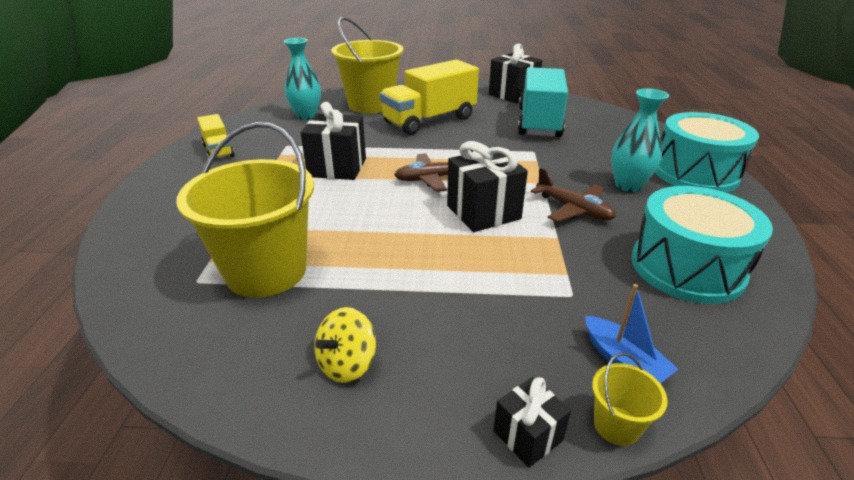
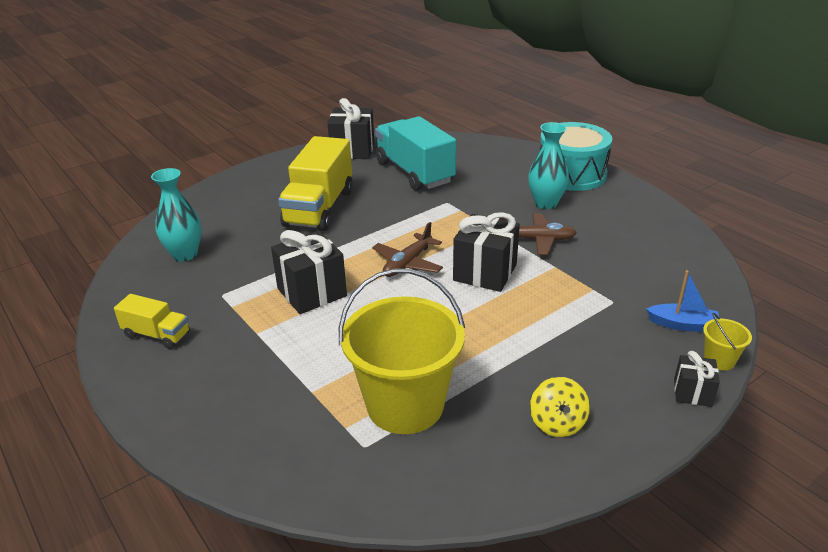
camera: 40 degrees left, 0 degrees up
(371, 105) = (234, 214): yellow bucket -> none
(687, 267) = (645, 249): turquoise drum -> none

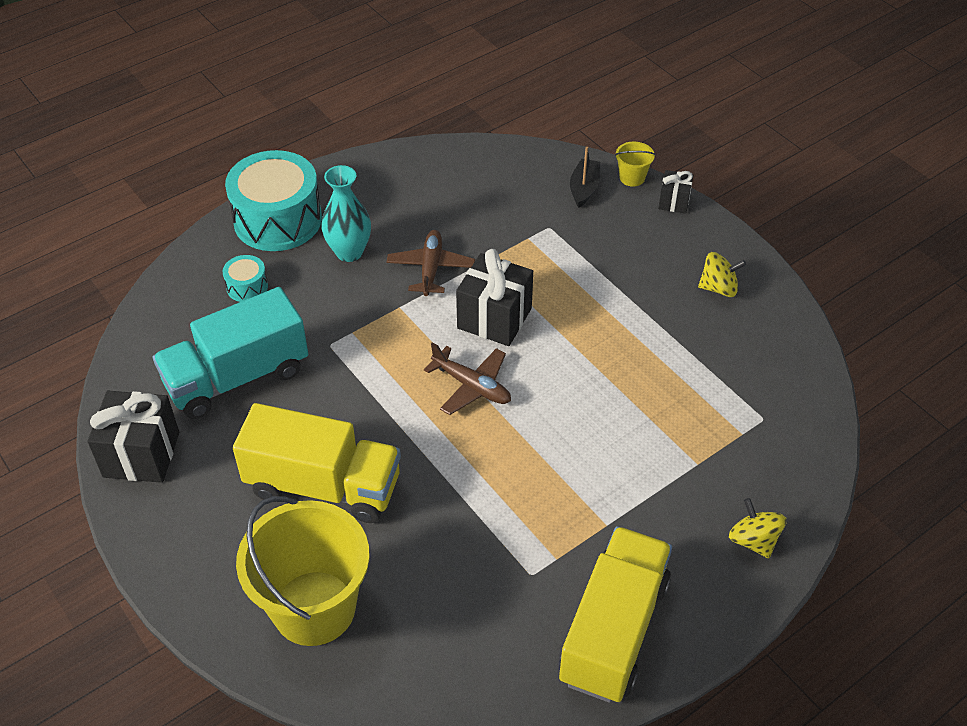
camera: 90 degrees left, 15 degrees up
(157, 335) = (613, 631): yellow truck -> yellow truck, size x1.96
(185, 254) = (433, 638): turquoise vase -> none
(215, 425) = (753, 540): none -> yellow spinning top
(312, 292) = (528, 478): black gift -> none
(405, 405) = (708, 389): yellow bucket -> yellow bucket (314, 608)
(499, 169) = (247, 287): none -> turquoise drum
(682, 325) = (584, 188): blue boat -> black boat

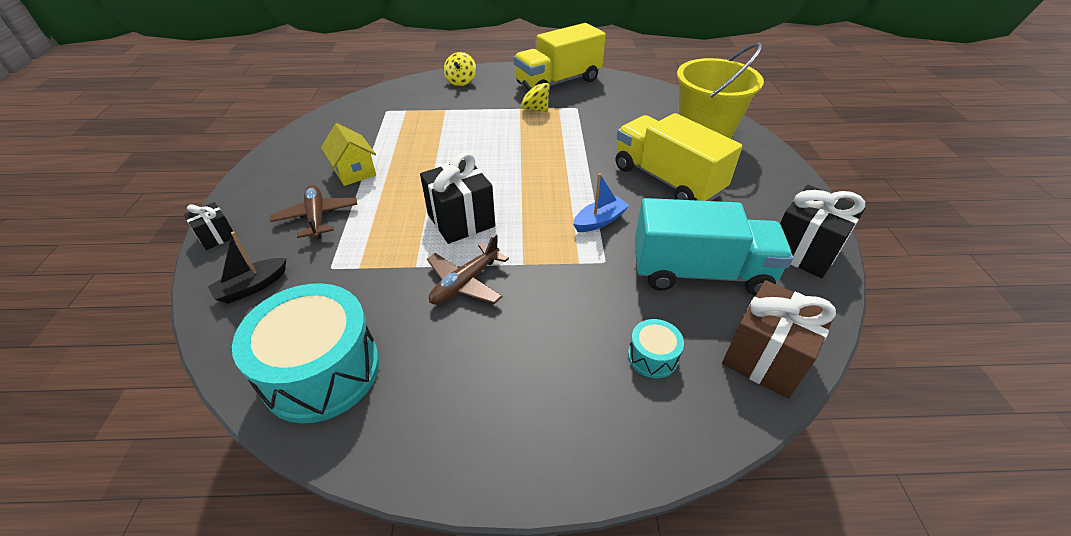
camera: 145 degrees left, 5 degrees down
(160, 326) = (765, 358): none -> brown gift
(278, 220) = (570, 432): turquoise drum -> turquoise drum (322, 371)
(349, 252) = (522, 340): turquoise vase -> none
(363, 386) = (599, 221): none -> blue boat
(472, 386) = (523, 188): brown plane -> brown plane (317, 217)
(632, 177) = (204, 274): yellow bucket -> none
(662, 314) = (354, 172): none -> yellow house
(718, 288) = (298, 169): yellow spinning top -> yellow spinning top (535, 109)

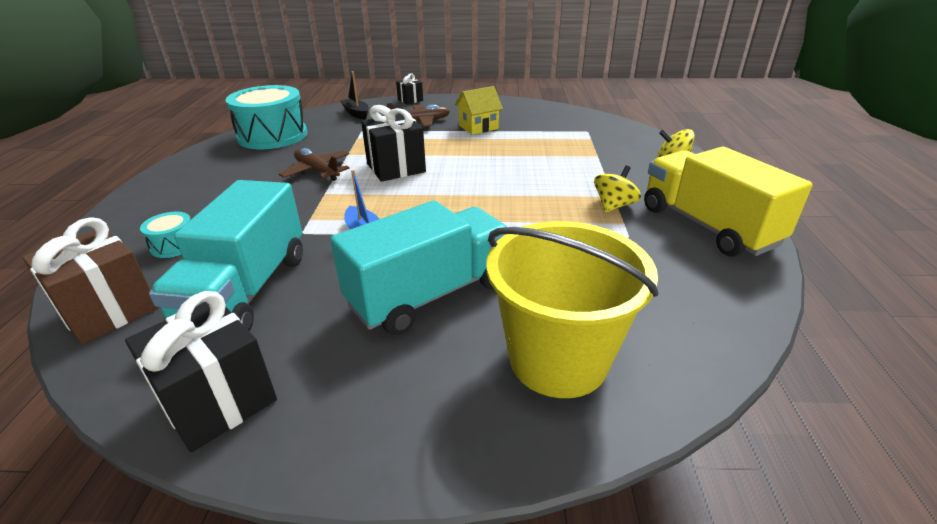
camera: 95 degrees right, 10 degrees down
(667, 180) = (430, 294): yellow truck -> turquoise truck

